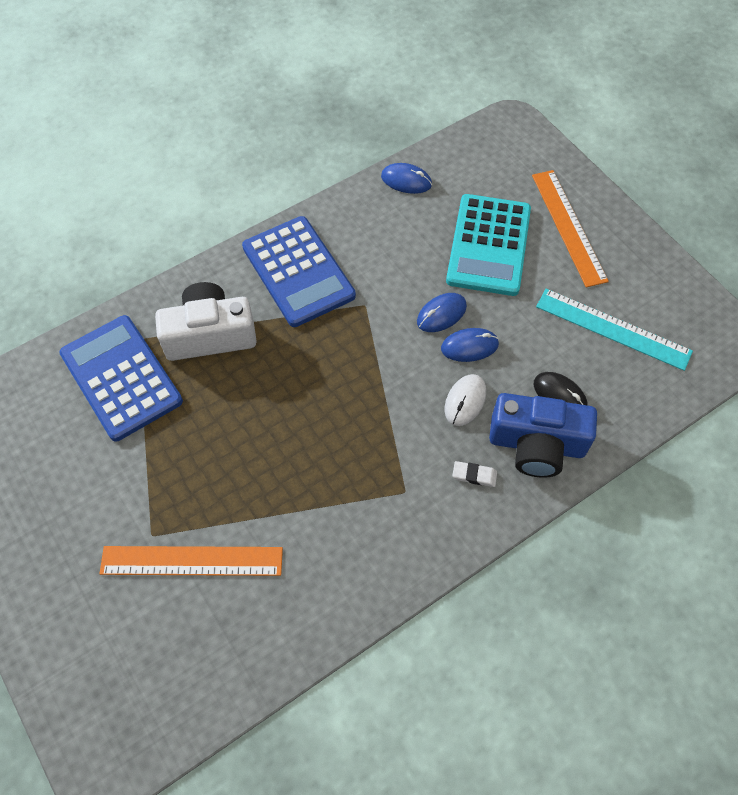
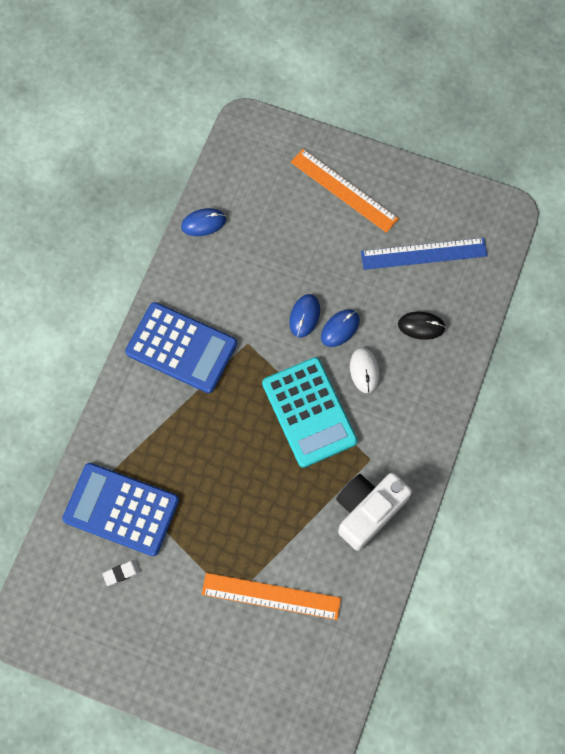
camera: 35 degrees left, 10 degrees up
(192, 560) = (271, 596): orange ruler -> orange ruler turned 45 degrees clockwise
(210, 335) = (157, 437): white camera -> white camera (368, 510)
(474, 475) = (405, 418): white eraser -> white eraser (121, 573)
(488, 245) = (299, 240): turquoise calculator -> turquoise calculator (309, 412)
(536, 445) = (429, 371): blue camera -> none
(612, 329) = (424, 254): turquoise ruler -> blue ruler

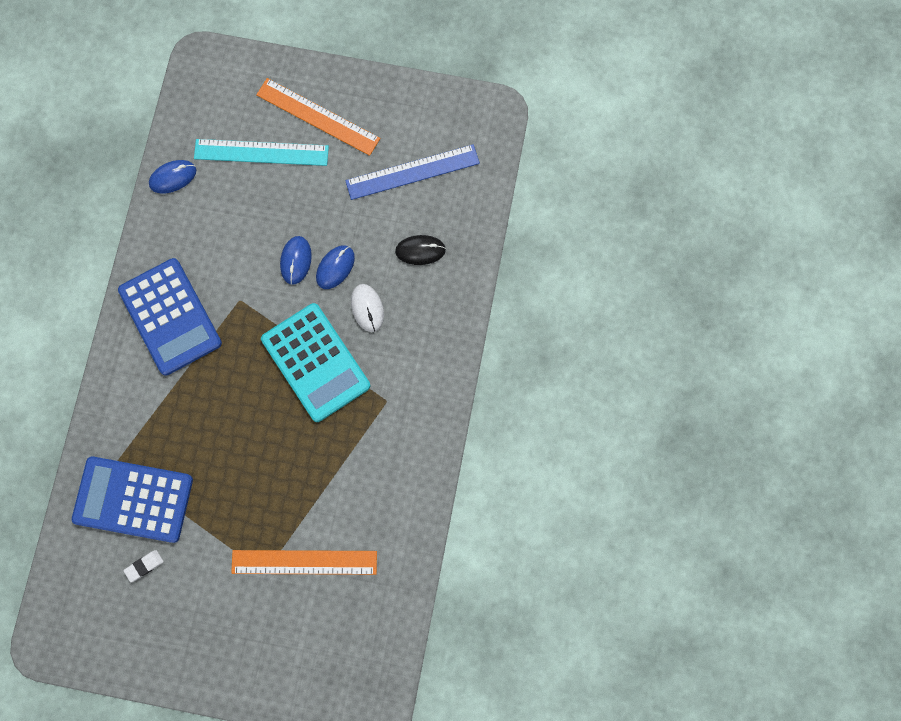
camera: 10 degrees left, 5 degrees up
(181, 348) = (170, 317): blue calculator -> blue calculator turned 45 degrees clockwise
(287, 214) = (261, 152): none -> turquoise ruler
(368, 510) = (392, 455): white camera -> none

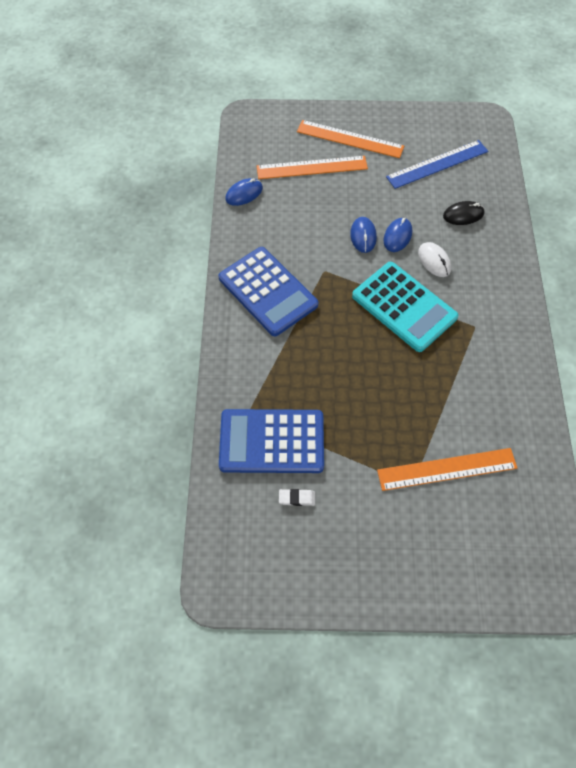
camera: 10 degrees left, 15 degrees down
(144, 566) = (297, 498): white eraser -> white eraser turned 45 degrees clockwise
(261, 152) = (312, 168): turquoise ruler -> orange ruler

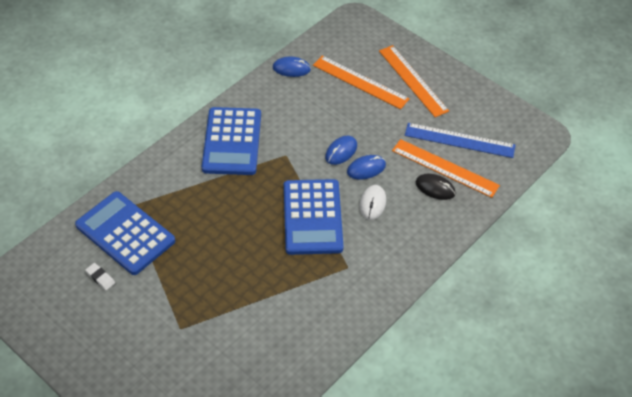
camera: 40 degrees right, 10 degrees down
(404, 307) = (312, 217): turquoise calculator -> blue calculator
(447, 469) = (214, 338): orange ruler -> orange ruler (445, 168)

